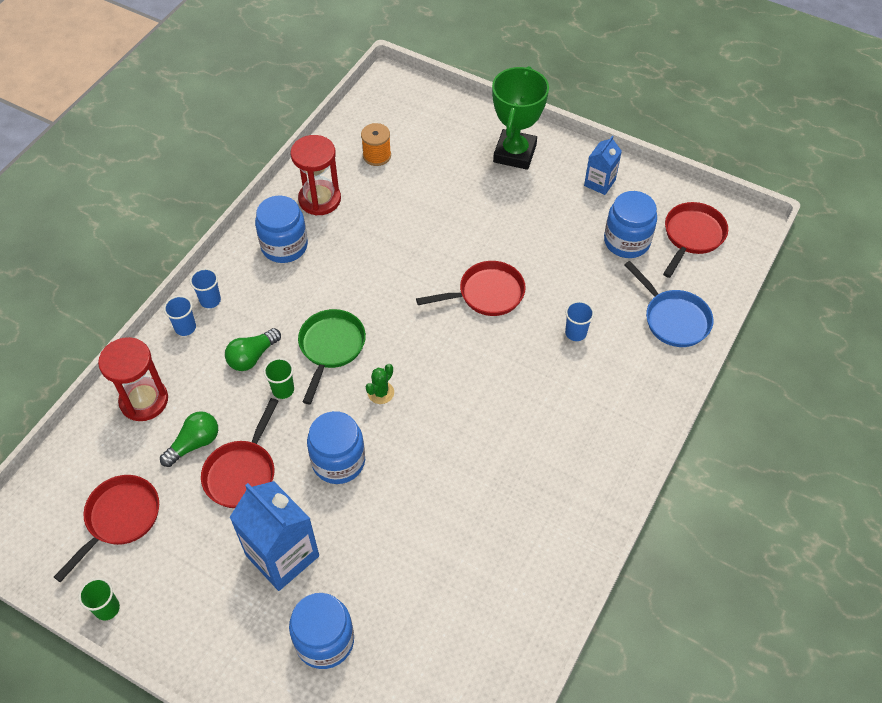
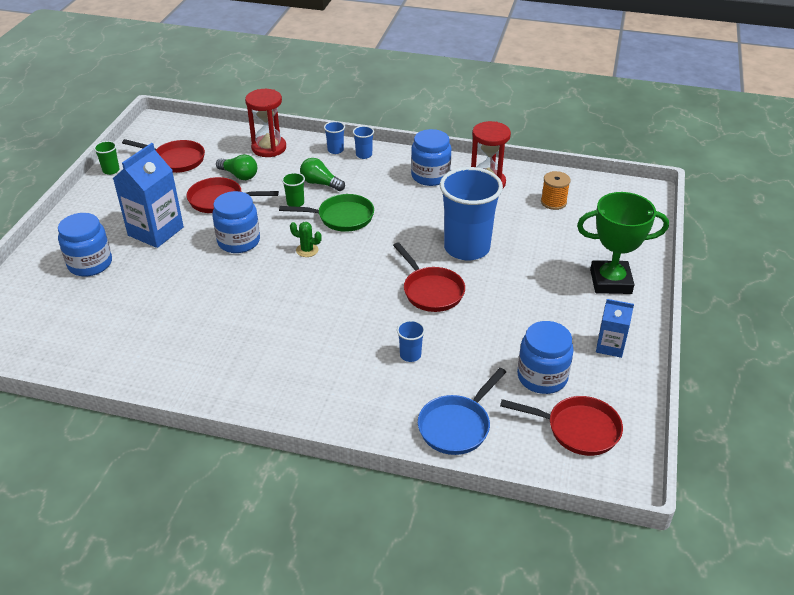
camera: 75 degrees right, 15 degrees down
(427, 247) = (466, 248): none -> blue cup

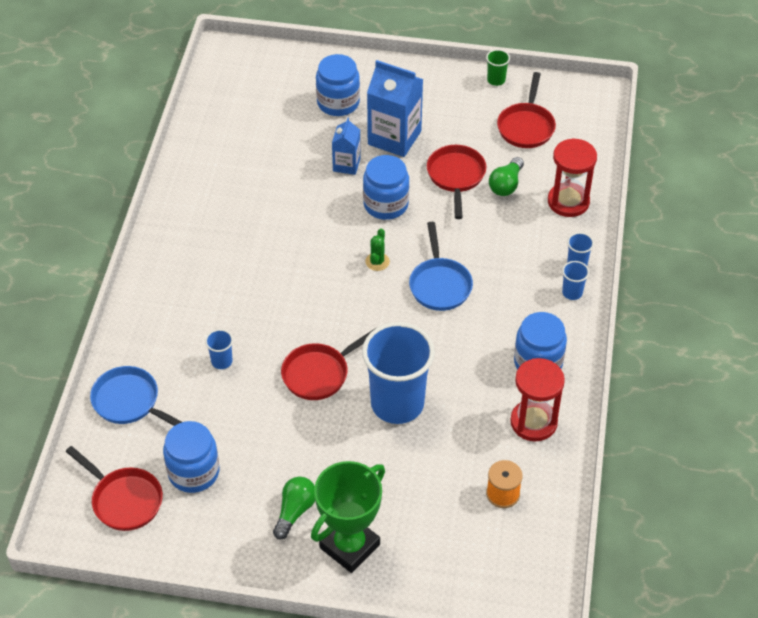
camera: 85 degrees right, 10 degrees up
(295, 203) = (460, 241): green cup -> none
(320, 183) = (503, 258): green light bulb -> green light bulb (295, 511)
(341, 217) = (440, 284): green pan -> blue pan
(578, 429) = (124, 500): red pan -> red pan turned 60 degrees counterclockwise
(610, 281) = (349, 546): green trophy -> green trophy turned 45 degrees clockwise
(610, 346) = (240, 537): blue carton -> blue carton (346, 165)

